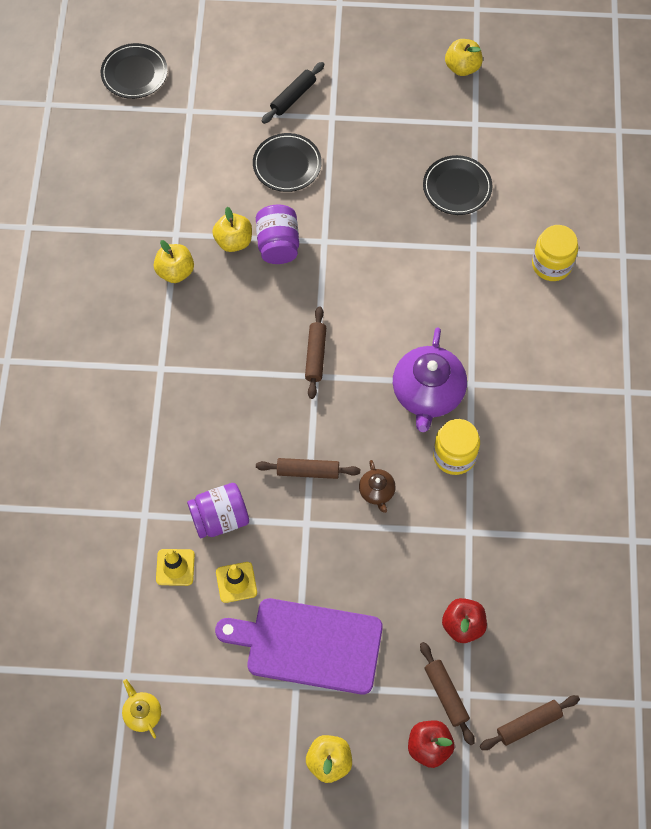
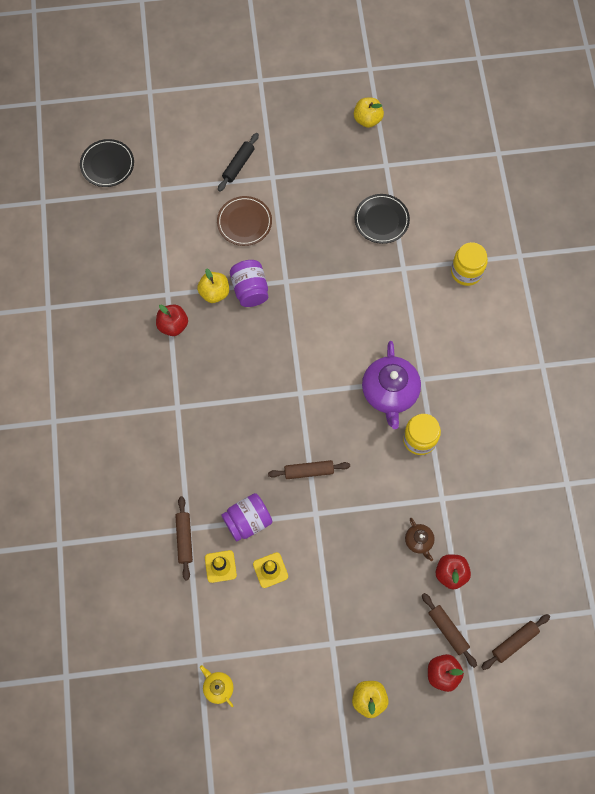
camera: 10 degrees left, 5 degrees up
(175, 271) = (173, 325): yellow apple -> red apple
(287, 164) = (244, 222): black plate -> brown plate
(308, 645) = (335, 610): purple cutting board -> none
(315, 355) = (297, 376): brown rolling pin -> brown rolling pin (184, 539)
(377, 491) = (365, 478): brown teapot -> brown teapot (419, 541)

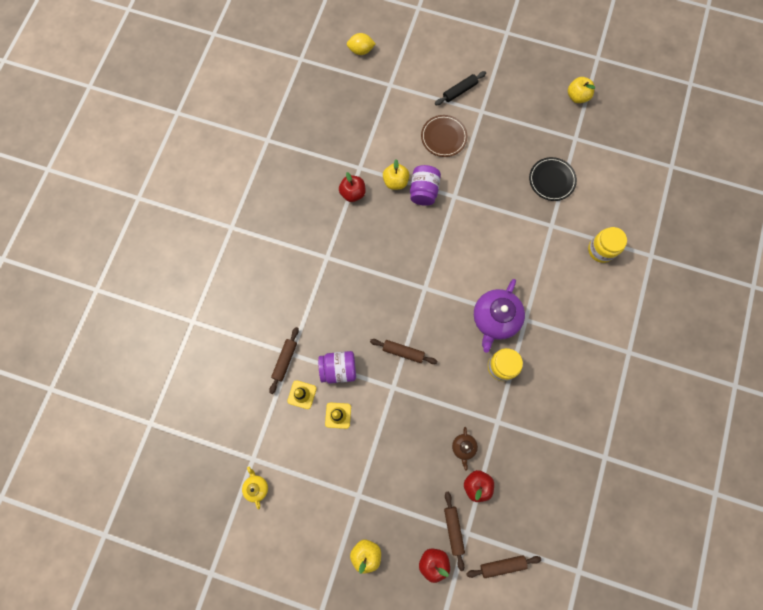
camera: 25 degrees right, 5 degrees up
(107, 164) = (361, 50): black plate -> yellow lemon

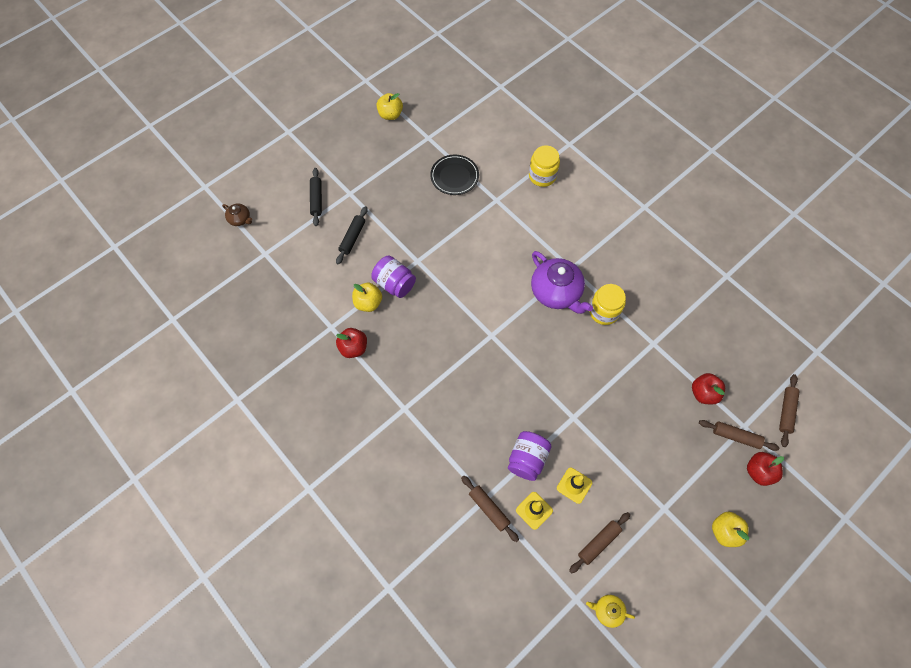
camera: 60 degrees left, 10 degrees down
(361, 50) = (208, 259): yellow lemon -> none
(403, 352) = (543, 389): brown rolling pin -> brown rolling pin (598, 543)
(443, 137) = (352, 237): brown plate -> black rolling pin
(463, 447) = (663, 385): brown teapot -> brown teapot (240, 219)

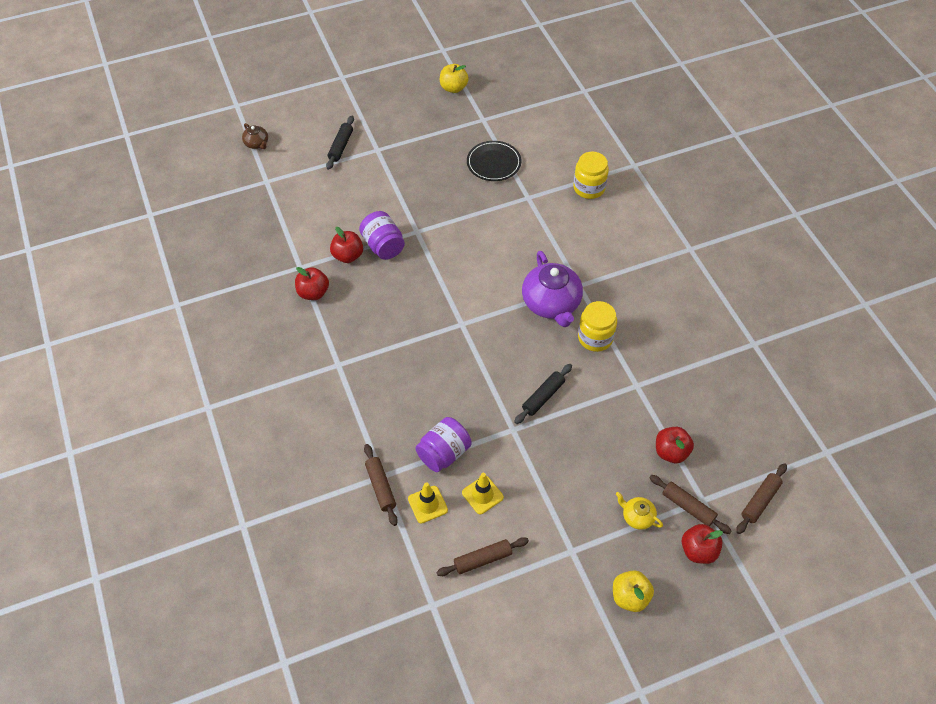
camera: 20 degrees right, 10 degrees down
(352, 237) = (360, 191): black rolling pin -> black rolling pin (543, 397)
(368, 303) = (348, 256): yellow apple -> red apple
(607, 611) = (461, 628): yellow teapot -> yellow teapot (637, 517)

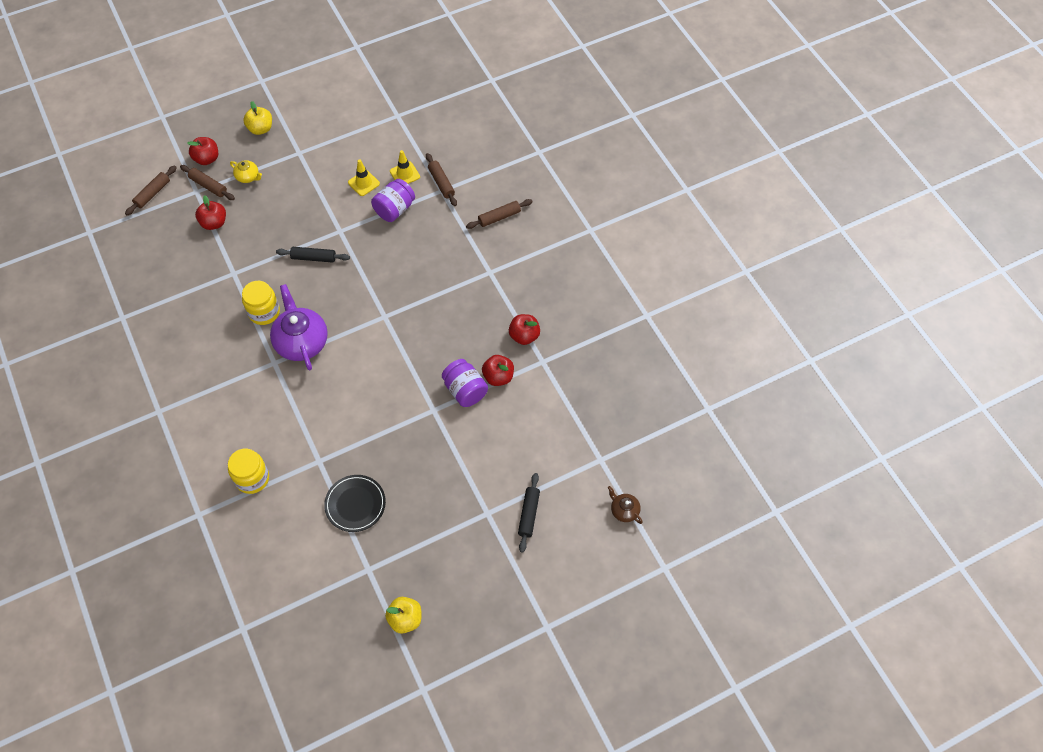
camera: 175 degrees right, 5 degrees up
(482, 559) = (363, 143): brown rolling pin -> brown rolling pin (499, 217)
(543, 397) = (314, 258): black rolling pin -> black rolling pin turned 60 degrees clockwise

